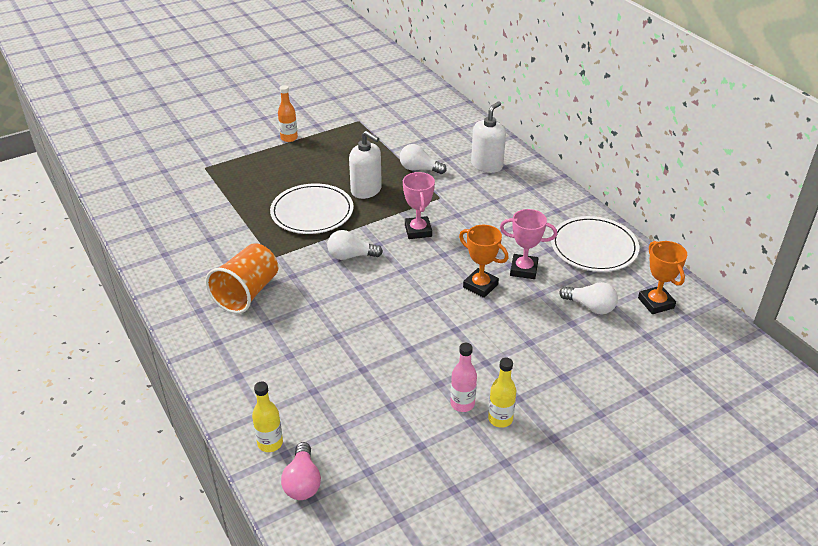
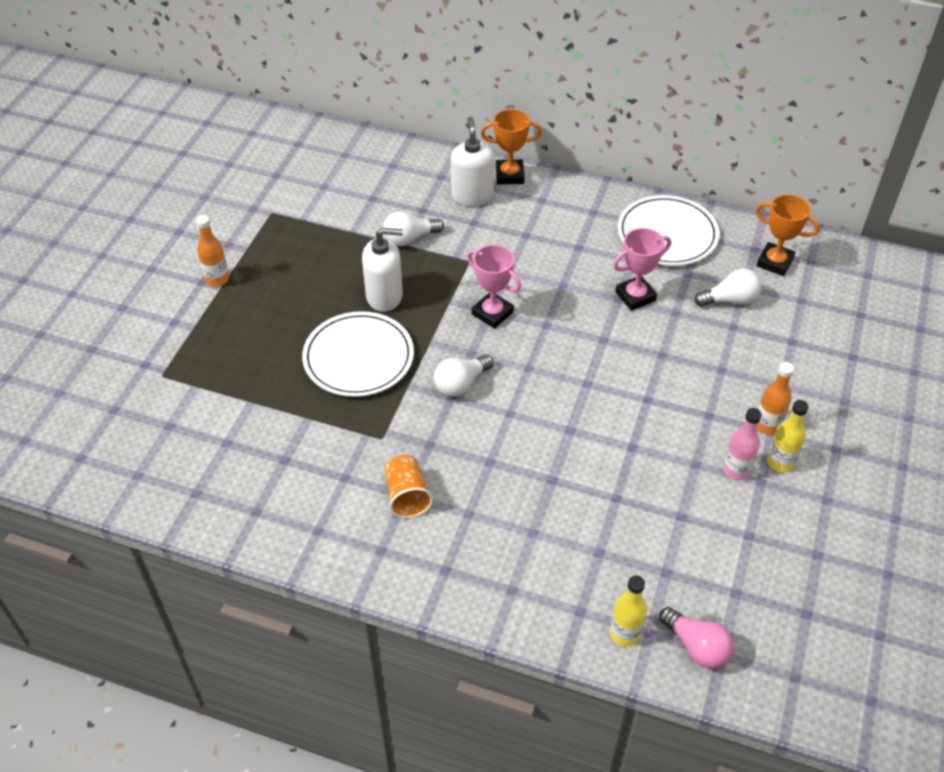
camera: 40 degrees left, 10 degrees up
(247, 293) = (407, 496): orange cup -> orange cup, size x0.64
(480, 286) = (618, 338): orange trophy -> orange trophy (509, 175)
(520, 392) = (767, 425): none -> orange bottle

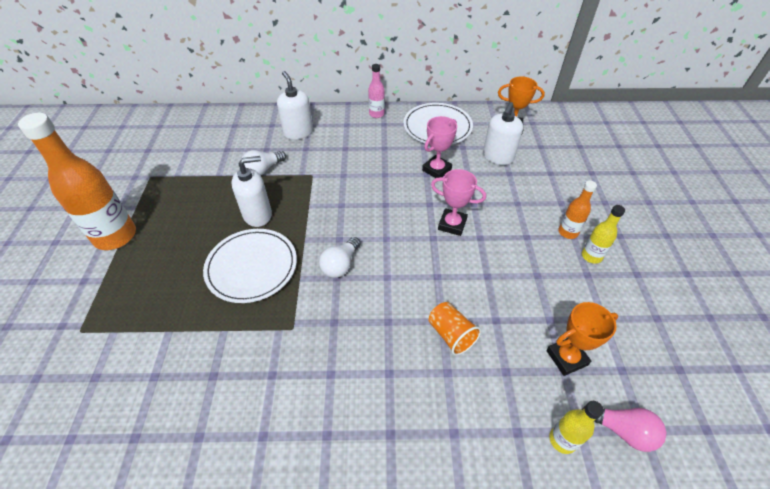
camera: 20 degrees left, 0 degrees up
(217, 279) = (115, 236): orange bottle -> orange bottle, size x2.08
(407, 496) = (331, 374): orange cup -> orange cup (451, 335)
(492, 313) = (343, 206): pink trophy -> pink trophy (452, 224)
(509, 175) = (318, 114): orange trophy -> orange trophy (566, 358)
(730, 300) = (498, 157): white light bulb -> white soap dispenser
(736, 470) = (566, 271): pink bottle -> pink bottle (376, 114)

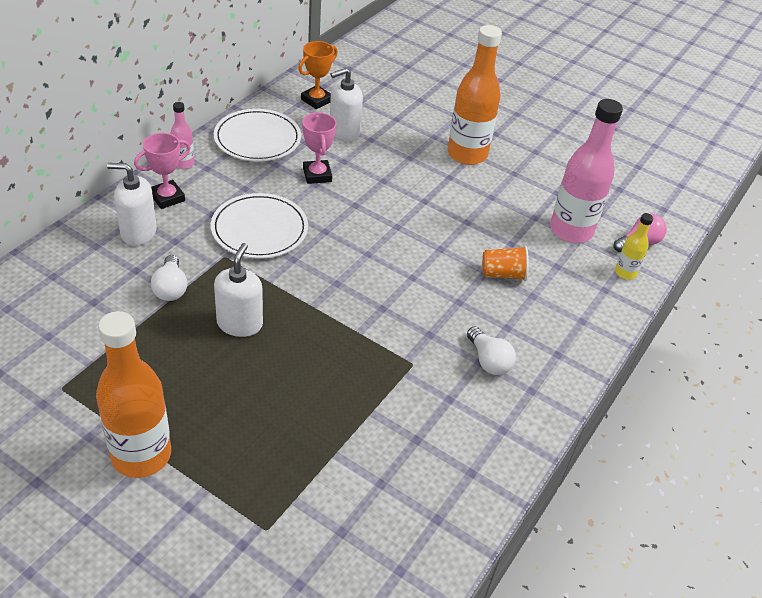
camera: 60 degrees left, 5 degrees down
(251, 267) = (310, 359): white plate -> white plate (259, 229)
(340, 265) = (370, 298): white light bulb -> white light bulb (488, 361)
(452, 224) = (394, 207): pink trophy -> pink trophy (167, 198)
(498, 157) = (344, 132): white soap dispenser -> white soap dispenser turned 90 degrees clockwise
(566, 358) = (571, 230): orange trophy -> pink bottle
(568, 232) = (467, 154): orange bottle -> orange bottle, size x2.08
(591, 256) = (500, 160): yellow bottle -> none

